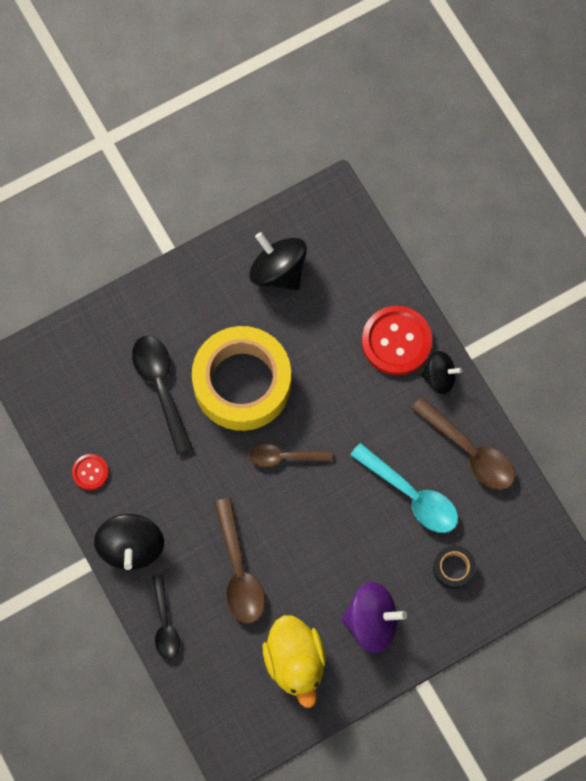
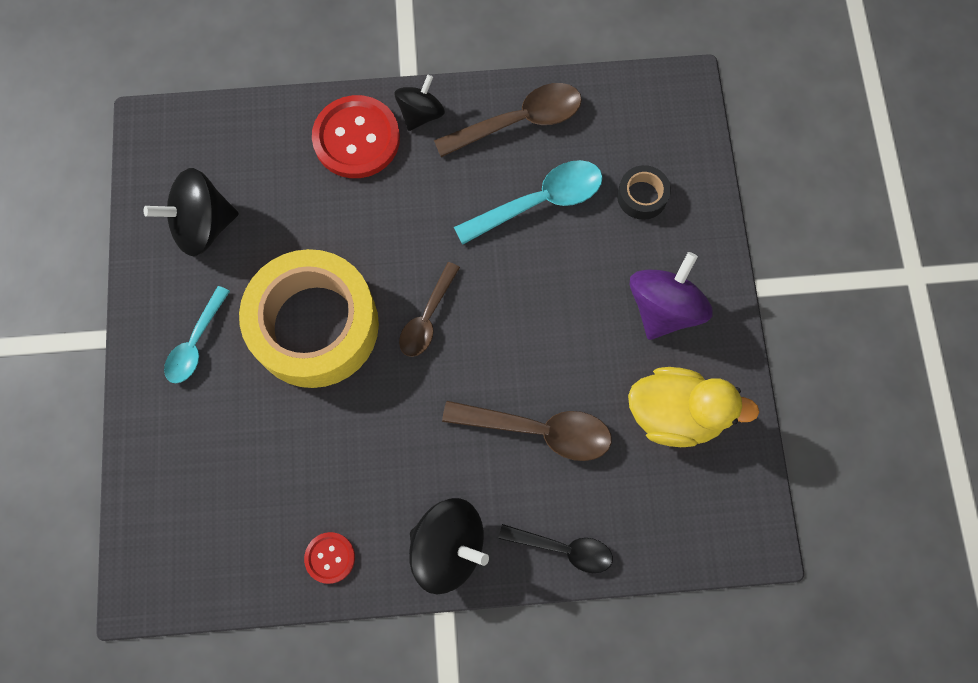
camera: 65 degrees left, 0 degrees up
(161, 387) = (268, 422): black spoon -> none
(193, 311) = (196, 343): none -> turquoise spoon

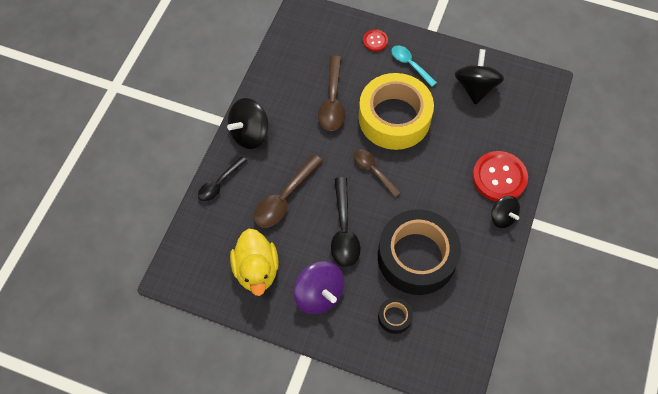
camera: 115 degrees right, 10 degrees down
(330, 557) = (273, 84): red button -> red button (375, 41)
(519, 121) = (475, 269): brown spoon -> brown spoon (332, 101)
(539, 202) = (416, 257): turquoise spoon -> black tape
(547, 317) = (344, 230): none -> black spoon
(675, 414) = (256, 270): yellow duck -> yellow duck turned 45 degrees counterclockwise

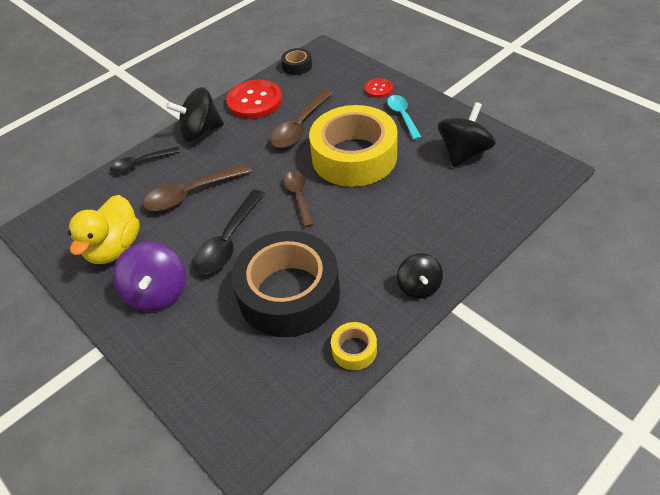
camera: 30 degrees right, 15 degrees down
(394, 317) = (220, 347): black tape -> black tape (297, 66)
(486, 282) = (354, 350): none -> yellow tape
(499, 177) = (440, 245): red button -> red button (254, 101)

